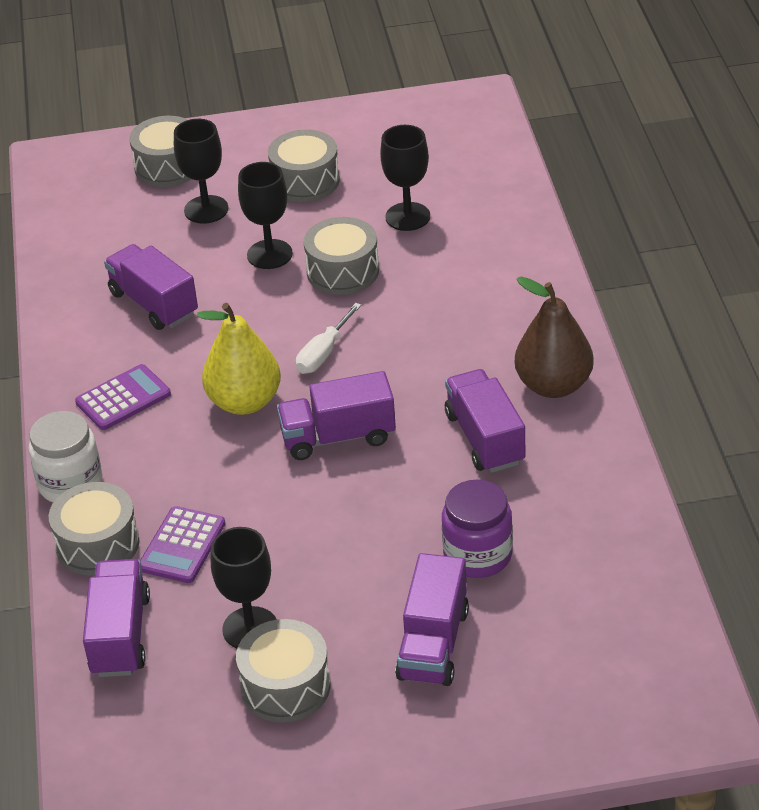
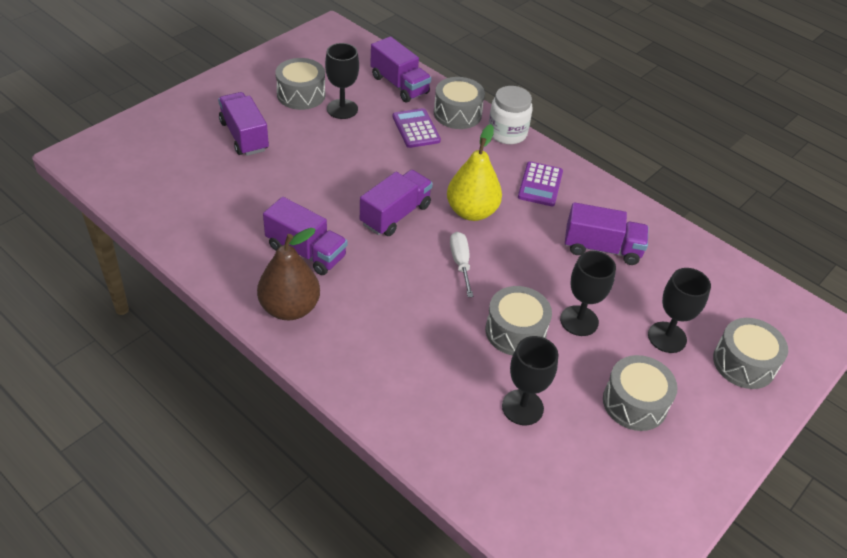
camera: 135 degrees right, 5 degrees up
(477, 555) = (255, 185): purple jar -> none

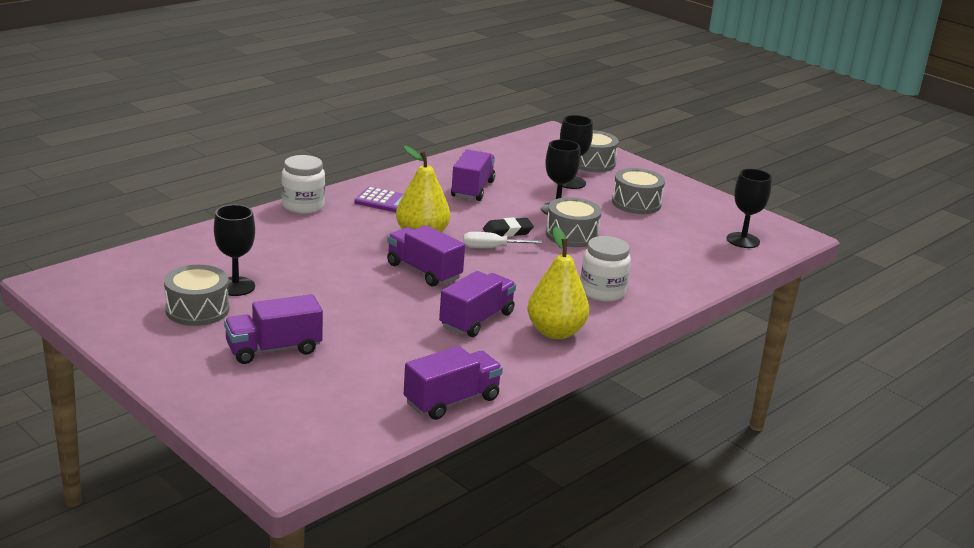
camera: 85 degrees left, 20 degrees down
(290, 308) = (555, 332): brown pear -> yellow pear
(383, 351) = (602, 291): none -> white jar
(399, 85) = (198, 250): purple truck -> purple truck (452, 401)
(416, 129) = (284, 249): purple calculator -> none
(457, 113) = (263, 225): grey drum -> none
(504, 276) = (507, 231): none -> black eraser
(522, 407) = (649, 242): black goblet -> black goblet (743, 240)

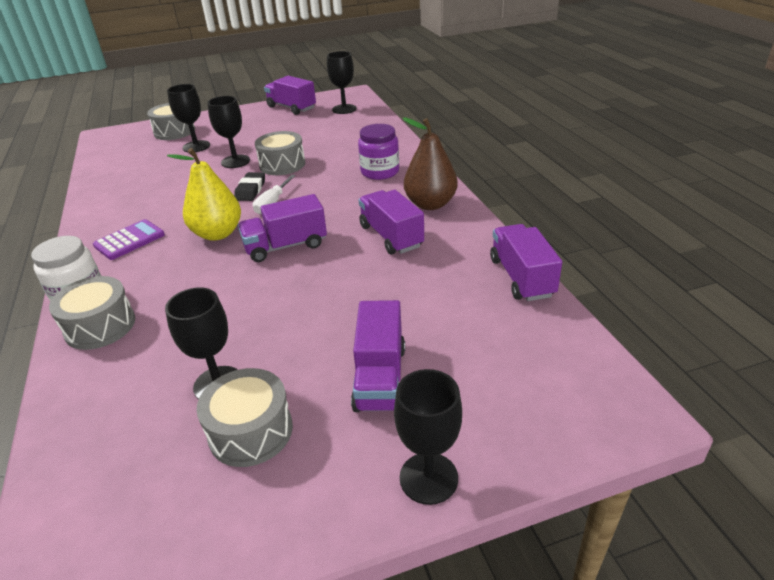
camera: 60 degrees left, 10 degrees up
(183, 385) = (428, 478): none -> black goblet
(472, 189) = (158, 190): purple truck -> purple truck (291, 108)
(555, 332) = (430, 204): yellow pear -> brown pear
(602, 291) = (380, 172): white jar -> purple jar
(636, 203) = (257, 130): grey drum -> grey drum (100, 326)

